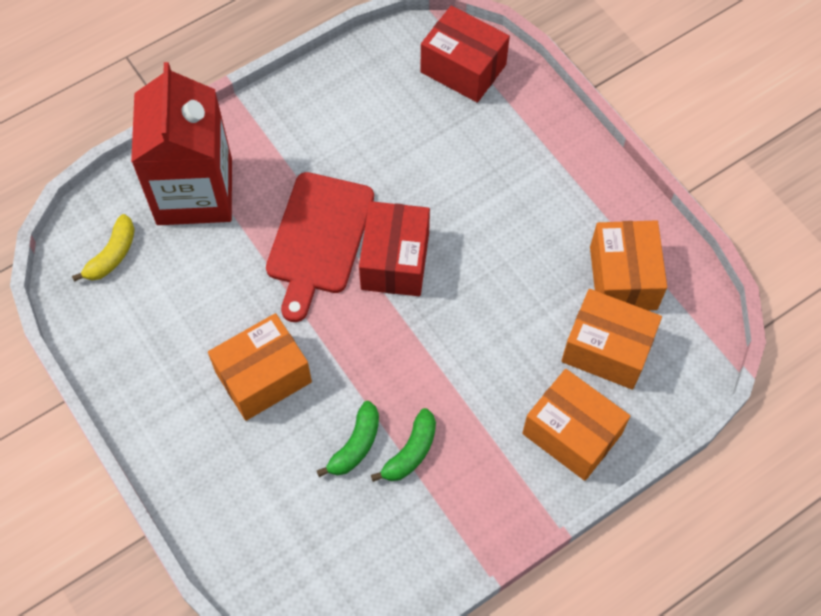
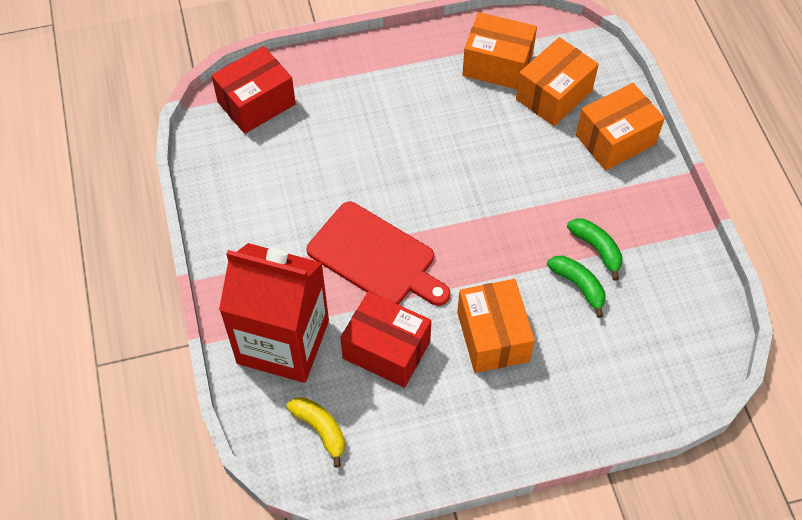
camera: 70 degrees left, 5 degrees down
(395, 261) = (420, 208): red box -> red box (386, 350)

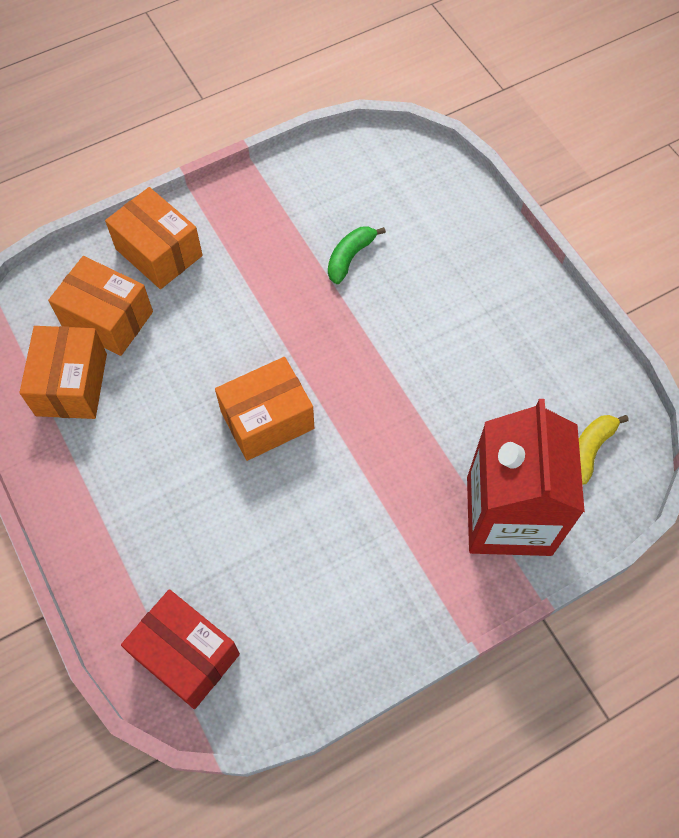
camera: 105 degrees left, 5 degrees up
(375, 257) = (374, 450): red cutting board -> none
(386, 350) = (481, 411): red box -> none
(493, 336) = (431, 319): orange box -> orange box (267, 420)
(597, 249) = (302, 248): green banana -> none

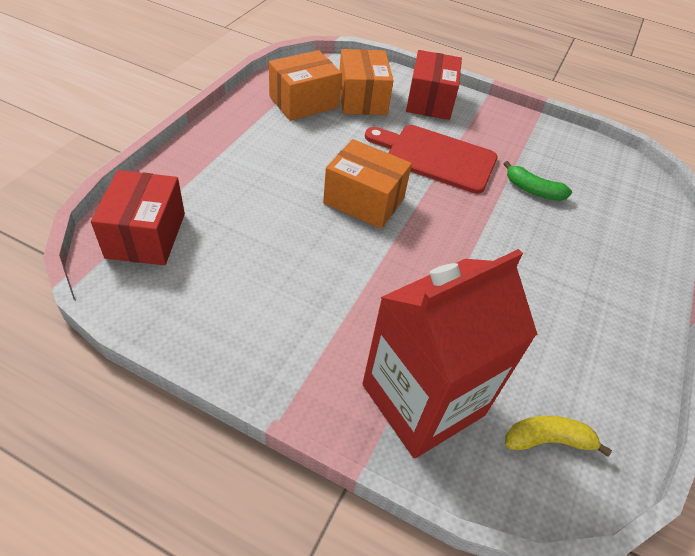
camera: 50 degrees right, 15 degrees down
(159, 252) = (430, 101): orange box -> red box
(250, 310) = (436, 157): none -> red cutting board
(350, 257) = (532, 190): green banana -> green banana turned 150 degrees counterclockwise

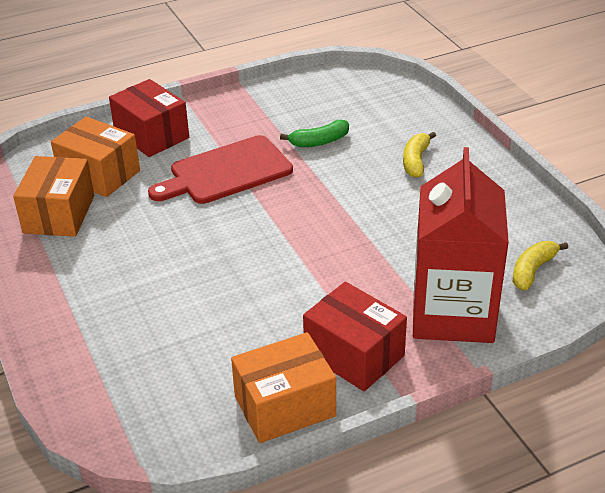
camera: 45 degrees left, 10 degrees down
(146, 235) = (130, 402): red box -> red box (354, 354)
(364, 200) = (231, 242): orange box -> orange box (284, 406)
(587, 264) = (416, 161): none -> yellow banana

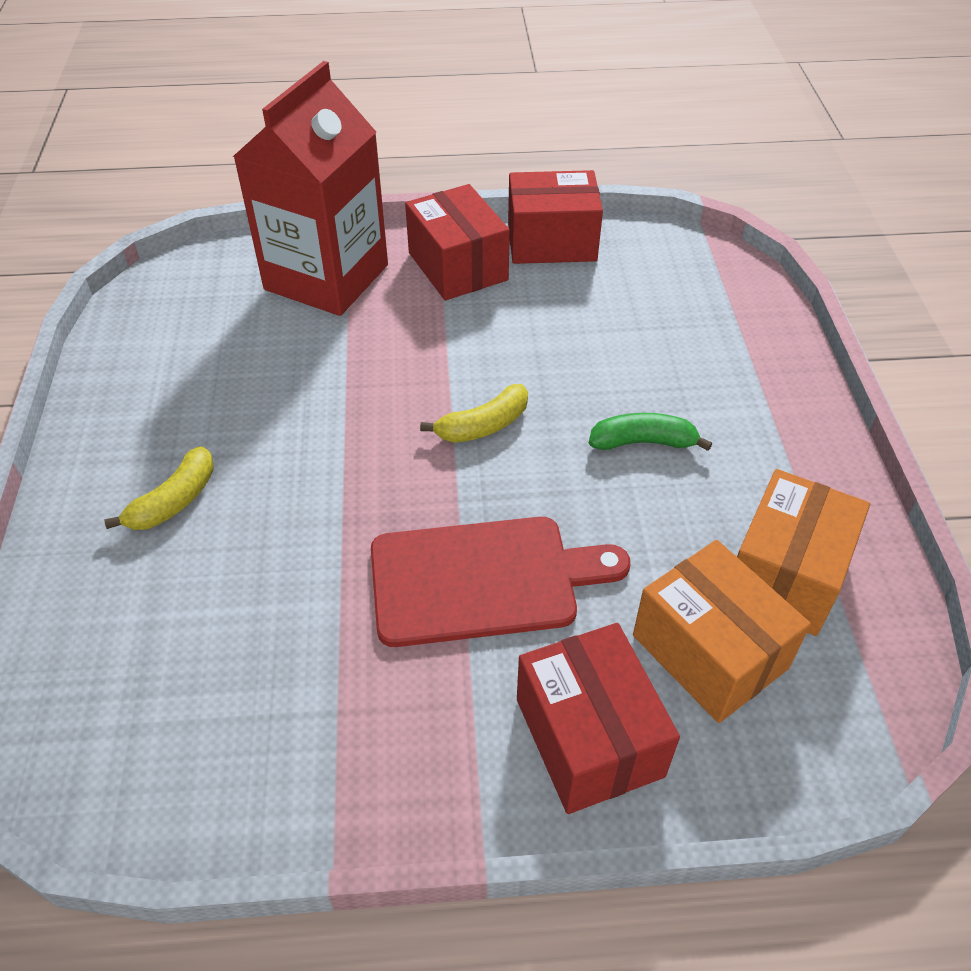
camera: 160 degrees left, 10 degrees up
(284, 406) = (551, 242): orange box -> red box
(319, 142) = (289, 600): green banana -> green banana (643, 442)
(532, 270) = (198, 296): yellow banana -> yellow banana (483, 426)

